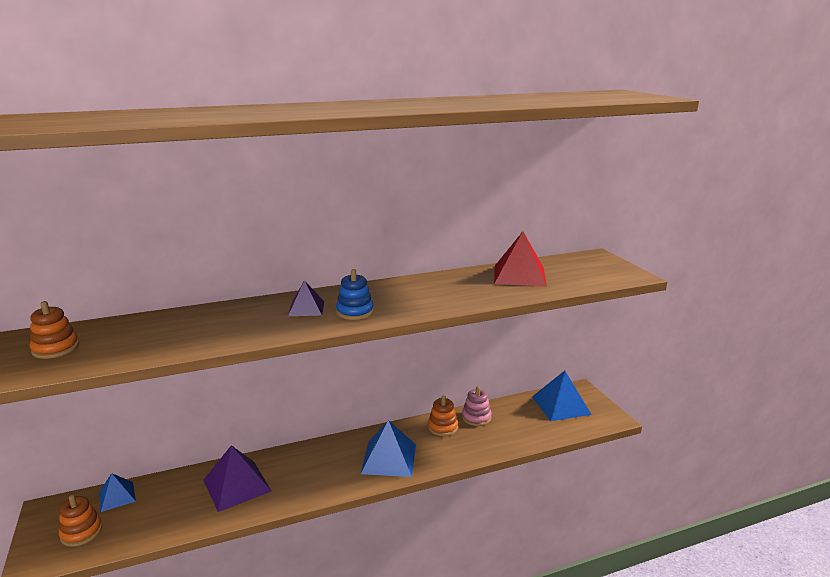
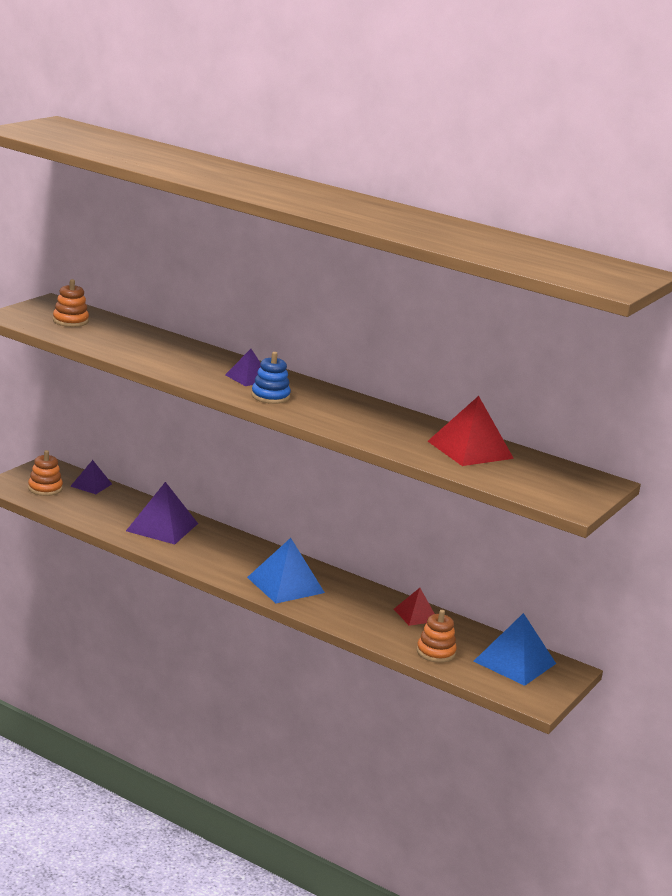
camera: 50 degrees right, 0 degrees up
(117, 496) = (91, 485): blue pyramid -> purple pyramid
(442, 427) = (372, 600): orange stacking toy -> orange stacking toy (436, 652)
(476, 417) = (416, 615): pink stacking toy -> red pyramid

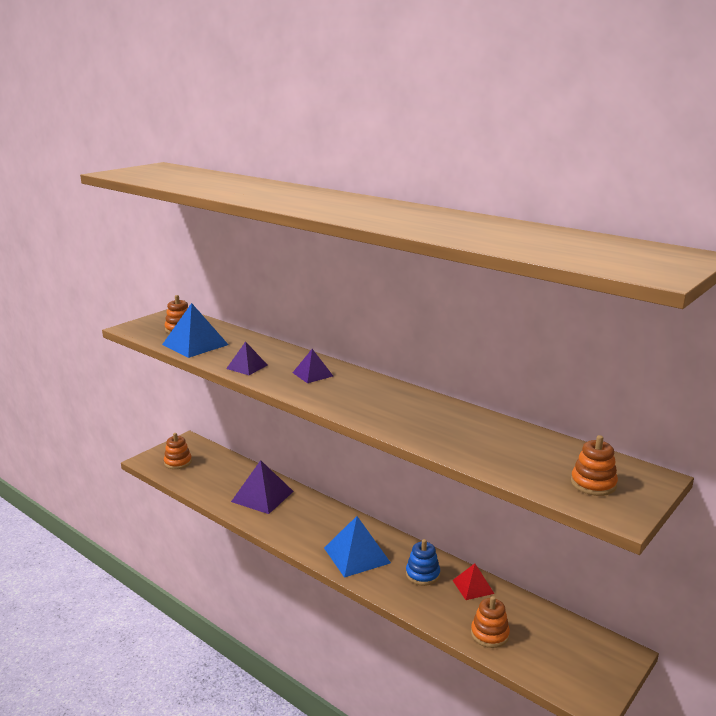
camera: 10 degrees right, 0 degrees up
(91, 485) = (216, 457): purple pyramid -> purple pyramid (247, 367)
(270, 396) = (327, 393): blue stacking toy -> blue stacking toy (422, 574)
(470, 449) = (512, 443): red pyramid -> none
(514, 662) = (568, 645): blue pyramid -> blue pyramid (195, 344)
(548, 484) = (593, 484): none -> orange stacking toy

